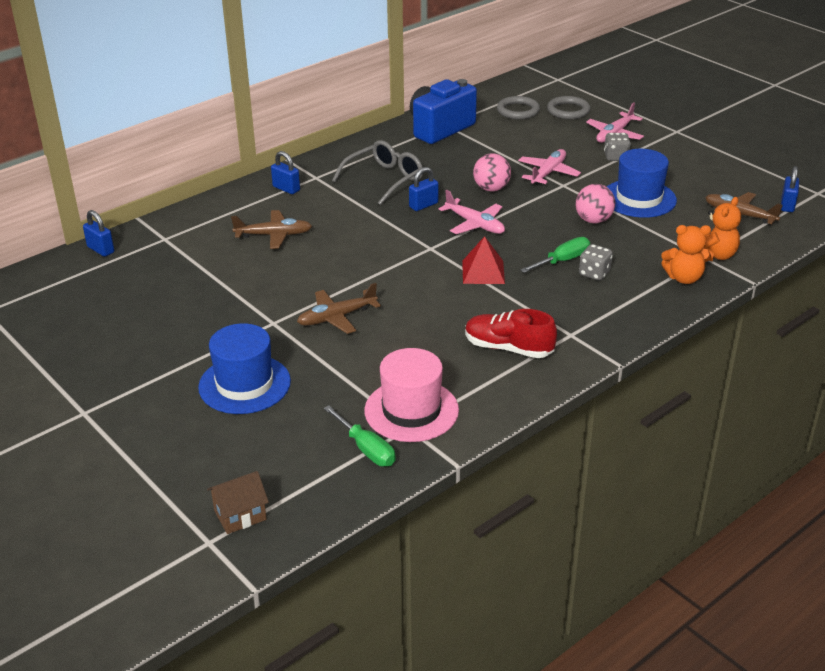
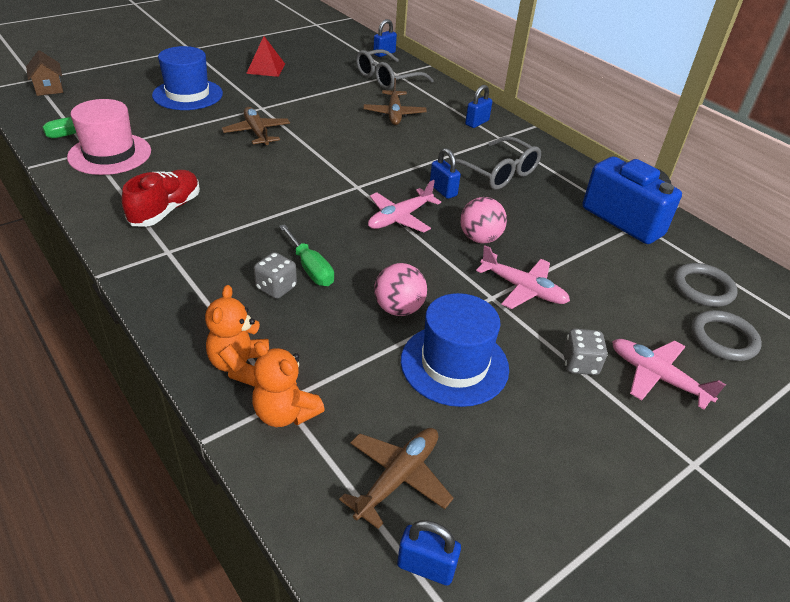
camera: 90 degrees right, 5 degrees up
(181, 244) = (387, 79): none -> grey glasses
(483, 272) = (304, 212): red pyramid -> red pyramid (266, 68)

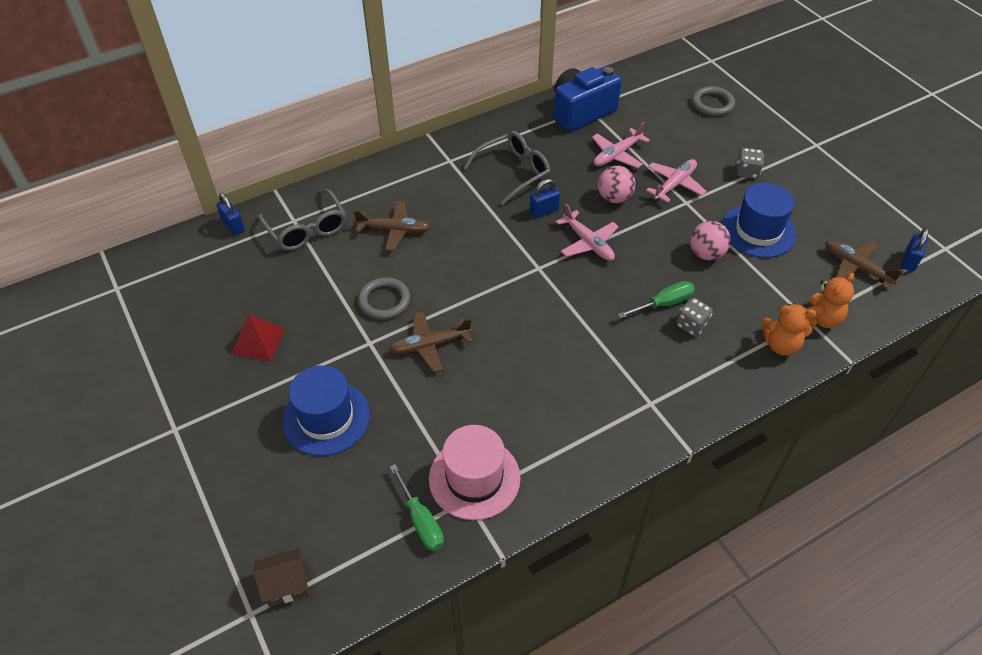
camera: 80 degrees left, 10 degrees up
(166, 210) = (585, 412): red shoe -> none
(477, 123) = (419, 171): blue padlock -> none
(657, 377) = (752, 141): pink plane -> pink plane (617, 154)
(702, 288) = (662, 98): grey ring -> grey ring (384, 301)

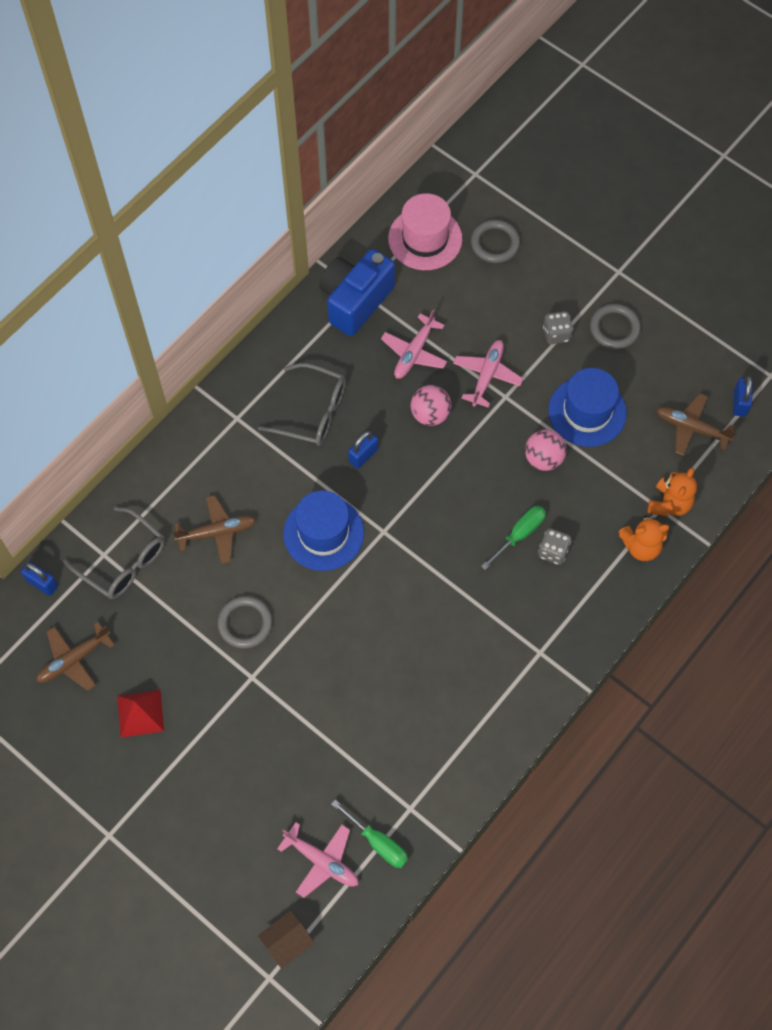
camera: 20 degrees left, 15 degrees up
(326, 418) = (247, 772): blue hat -> blue hat (323, 533)
(430, 345) = (312, 659): brown plane -> brown plane (74, 659)
(474, 478) = (408, 785): pink hat -> pink hat (425, 239)
(514, 172) = (313, 412): grey glasses -> grey glasses turned 75 degrees clockwise
(588, 242) = (422, 483): pink plane -> pink plane (321, 861)
(801, 180) = (614, 328): none -> grey ring

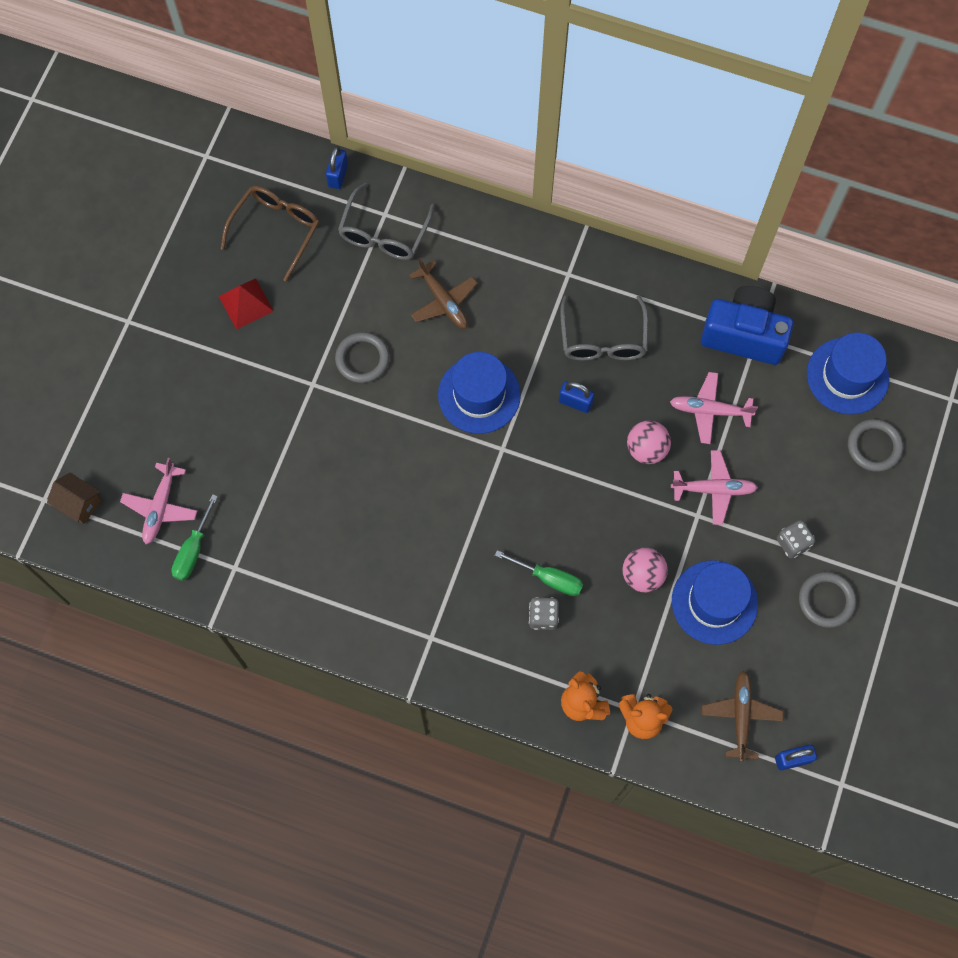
camera: 70 degrees right, 5 degrees up
(74, 659) = (276, 230): brown plane -> brown glasses
(425, 239) = (847, 376): pink hat -> blue hat

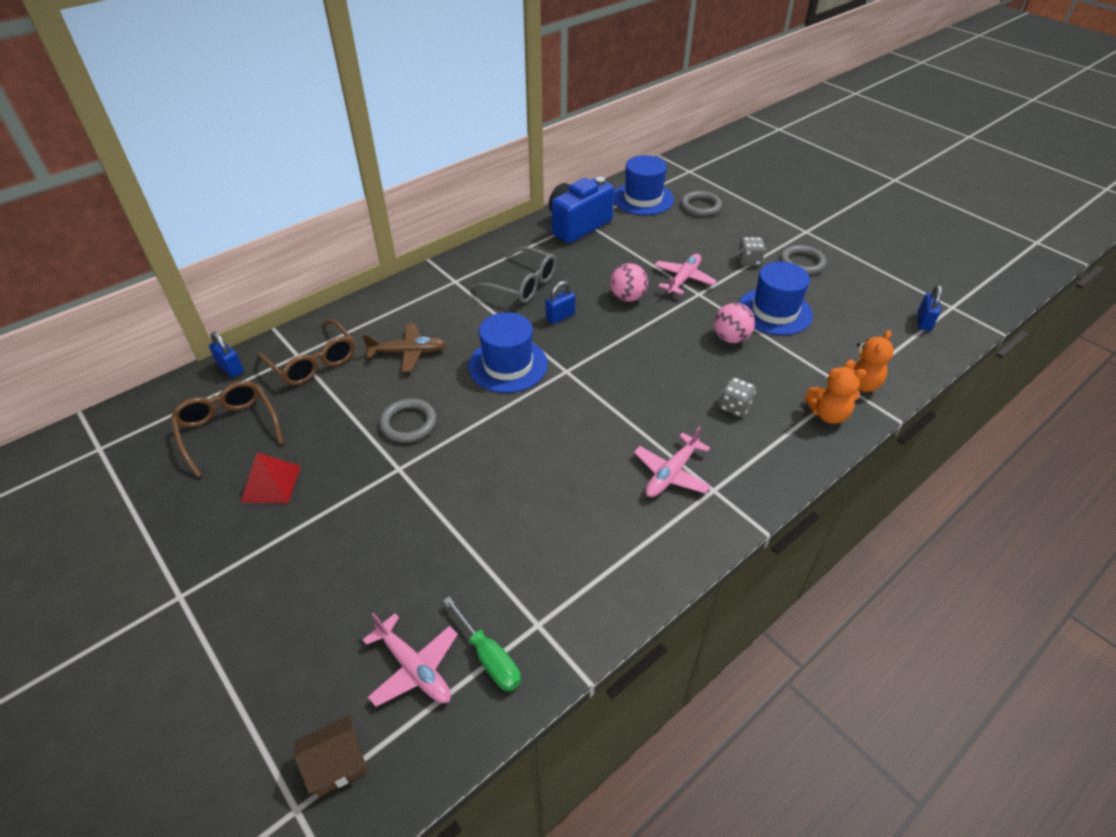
camera: 60 degrees left, 25 degrees down
(384, 233) = (313, 362): grey glasses -> brown glasses
(549, 578) = (701, 389): green screwdriver -> none
(710, 410) = (621, 259): pink plane -> pink plane (671, 473)
(741, 716) = (877, 333): brown plane -> none

